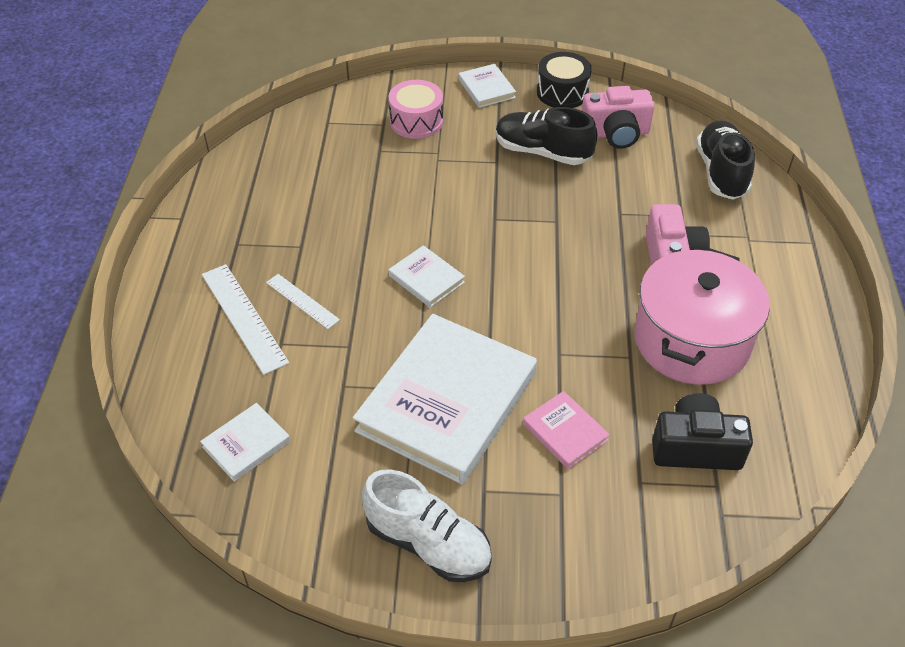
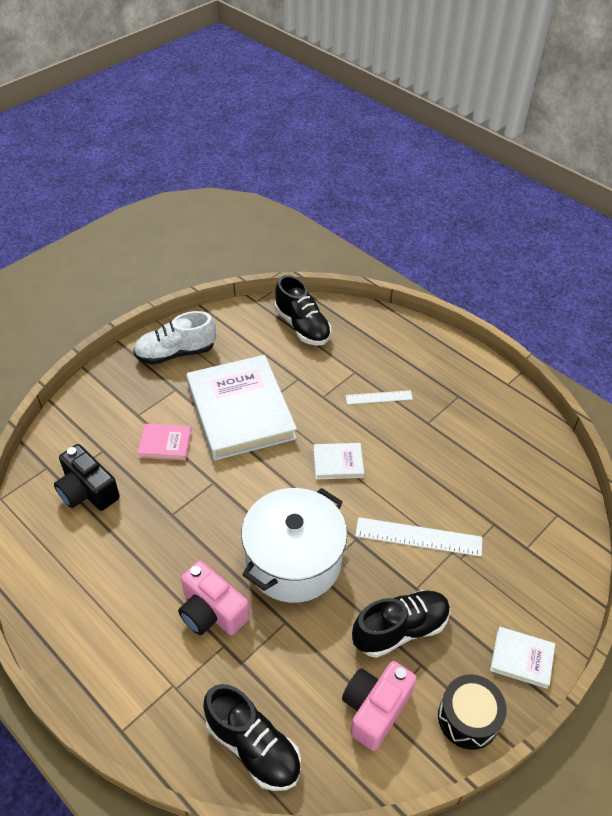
camera: 130 degrees right, 0 degrees up
(244, 317) = (391, 368): white ruler -> white ruler (418, 537)
(246, 444) = (302, 326): white book -> black shoe
(416, 121) = (513, 572): pink drum -> none
(564, 242) = (293, 560): none -> white pot
(691, 340) = (144, 557): pink pot -> none
(695, 447) = (87, 491): black camera -> black camera turned 90 degrees clockwise

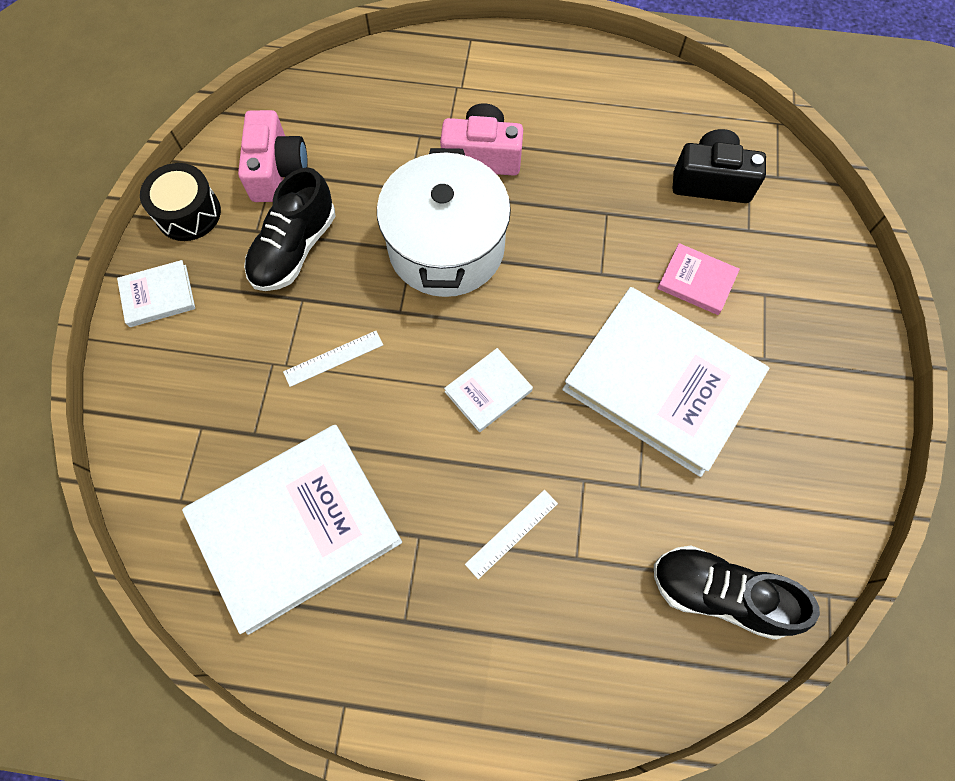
camera: 145 degrees right, 20 degrees up
(165, 444) = (696, 281): pink book -> pink book turned 60 degrees clockwise
(176, 353) = (825, 412): white shoe -> none
(253, 746) = (360, 88): black shoe -> none
(418, 537) = (333, 358): white ruler -> white ruler, size x0.61
(493, 463) = (296, 528): none -> white book

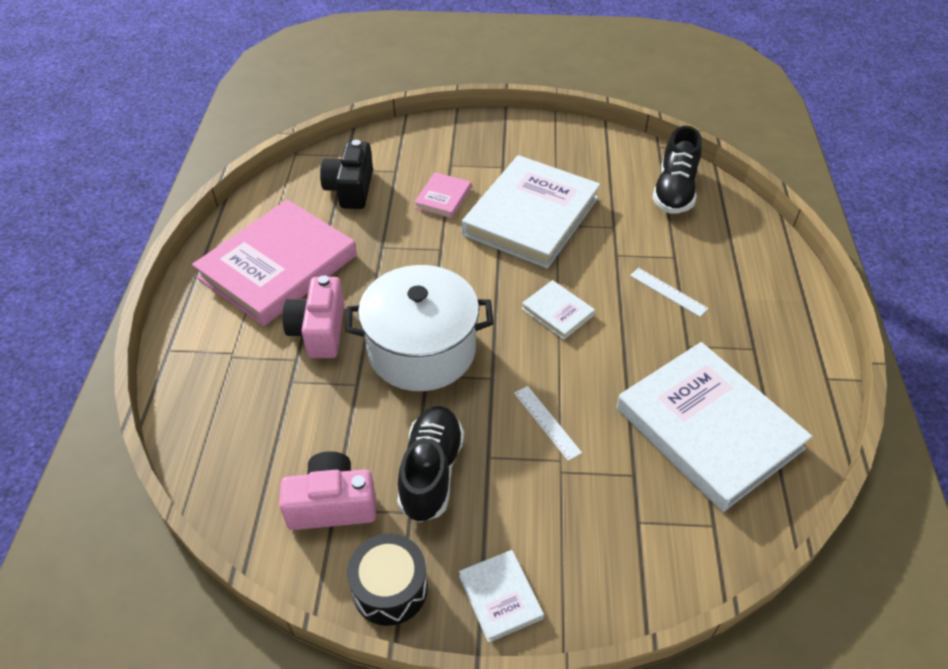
camera: 95 degrees left, 20 degrees down
(294, 249) = (431, 472): black shoe -> black shoe turned 105 degrees counterclockwise
(578, 116) = (278, 267): none -> pink book

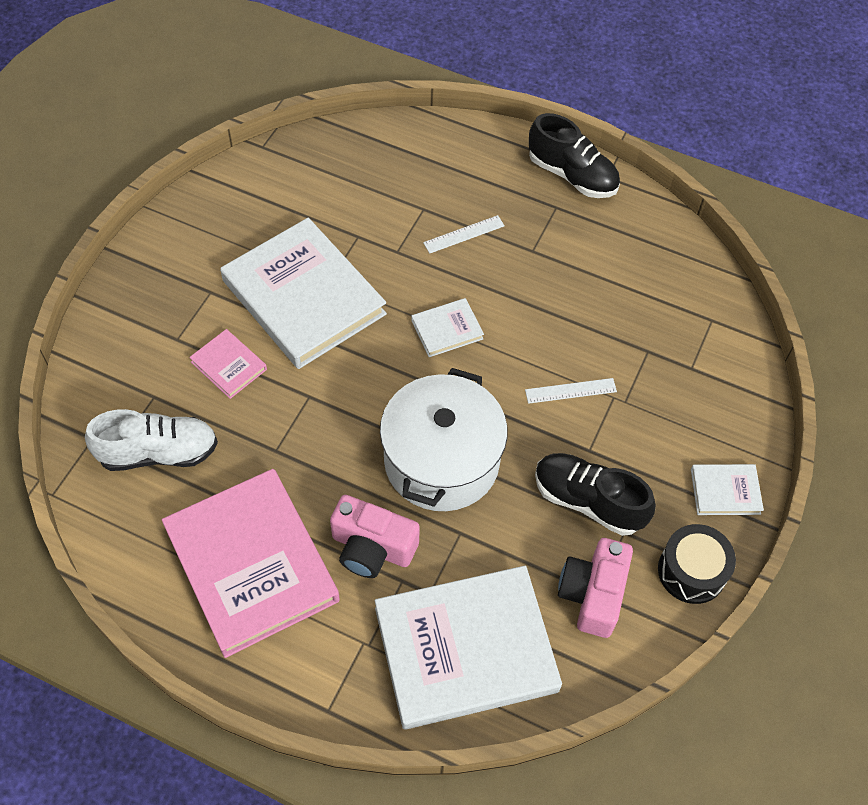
camera: 70 degrees left, 10 degrees up
(350, 189) = (158, 452): black camera -> white shoe
(674, 191) = (335, 166): black shoe -> black shoe (572, 175)
(708, 428) = (623, 279): white book -> white book (465, 649)

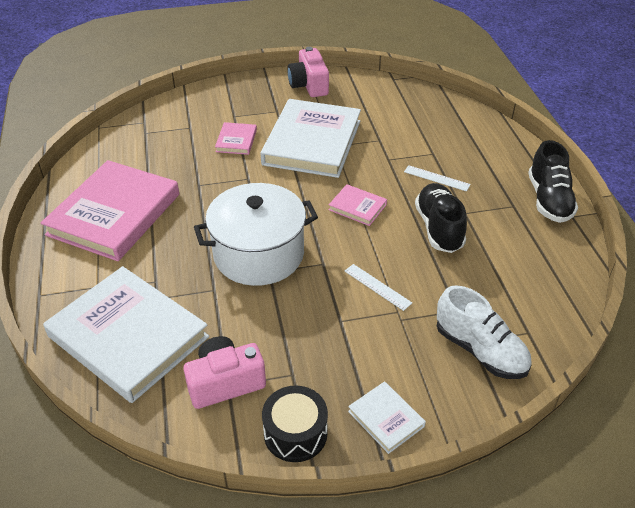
camera: 55 degrees right, 15 degrees down
(158, 452) = (156, 146): white shoe -> white shoe (480, 350)
(372, 548) = (167, 256): pink camera -> pink camera (309, 85)
(447, 330) = (357, 207): white book -> pink book
(588, 501) = (298, 341): black shoe -> black shoe (439, 228)

